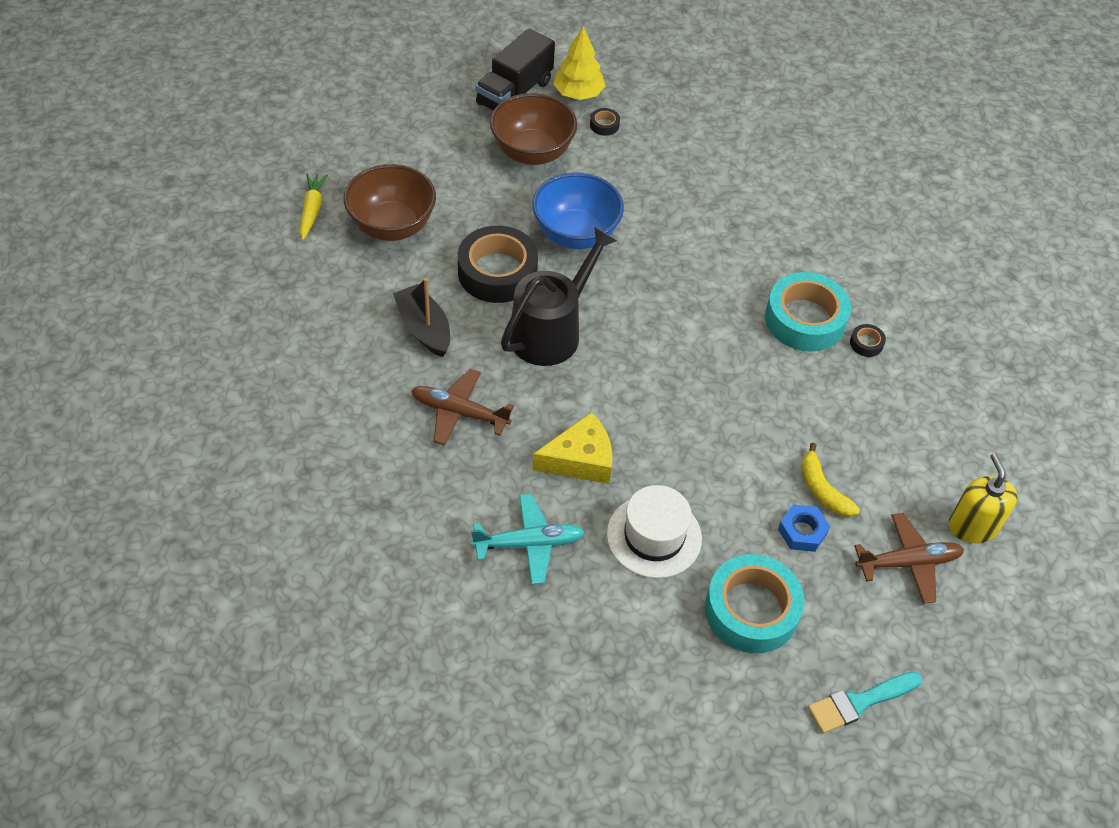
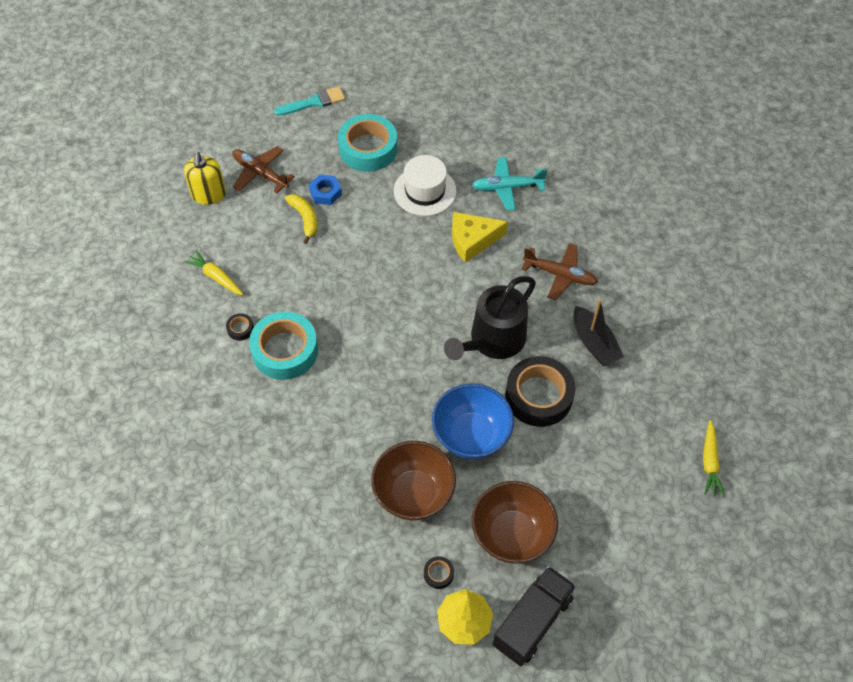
camera: 175 degrees left, 5 degrees up
(392, 226) = (635, 444): brown bowl -> brown bowl (413, 494)
(908, 562) = (260, 173): brown plane -> brown plane turned 45 degrees clockwise
(919, 406) = (216, 277): none -> yellow carrot

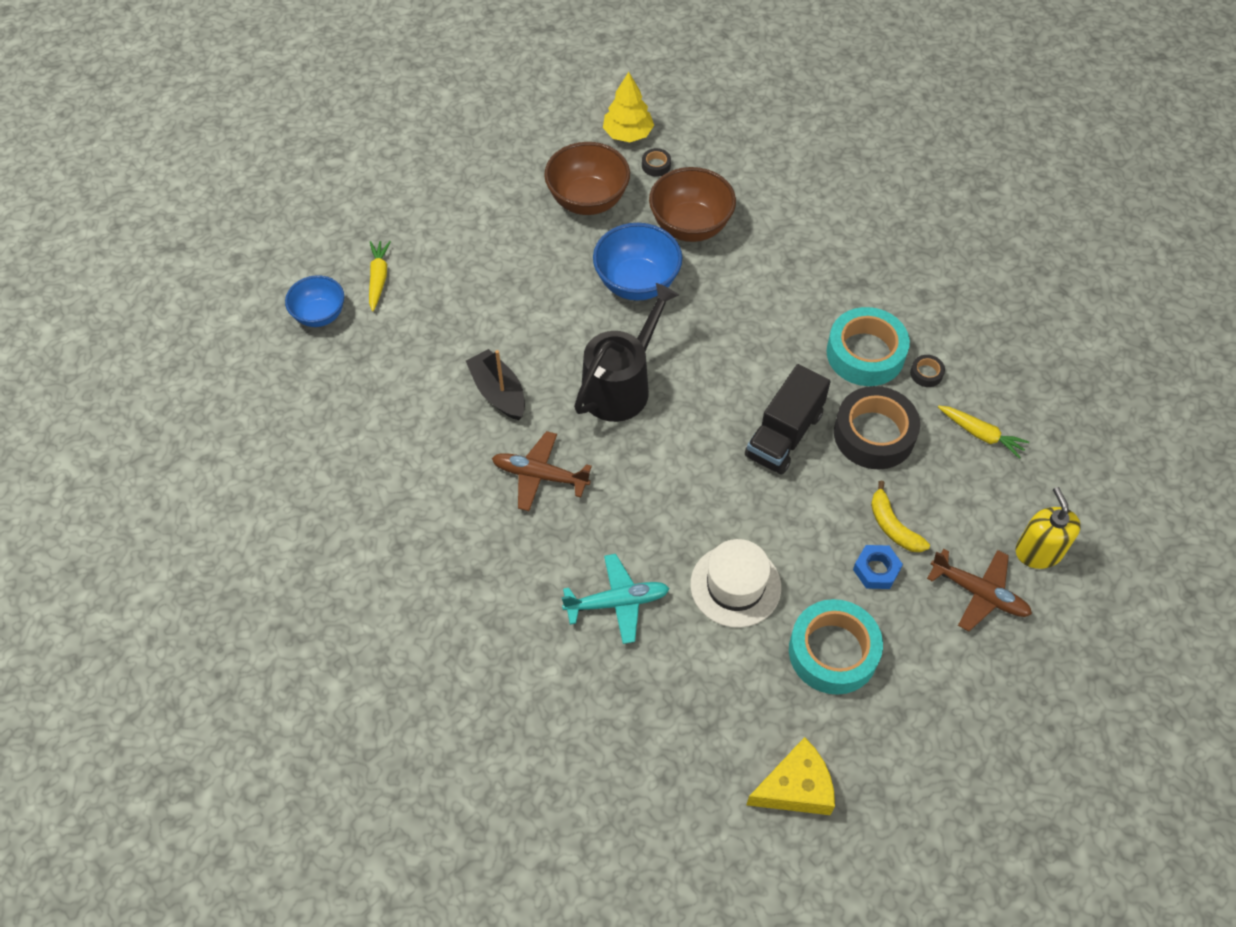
camera: 175 degrees right, 0 degrees up
(313, 102) = (941, 734): turquoise brush -> none
(472, 240) = (659, 514): yellow cheese -> yellow cheese (795, 787)
(532, 621) = (565, 138): black truck -> black truck (784, 435)
(538, 396) = (564, 328): black tape -> black tape (874, 434)
(757, 428) = (320, 315): none -> blue bowl

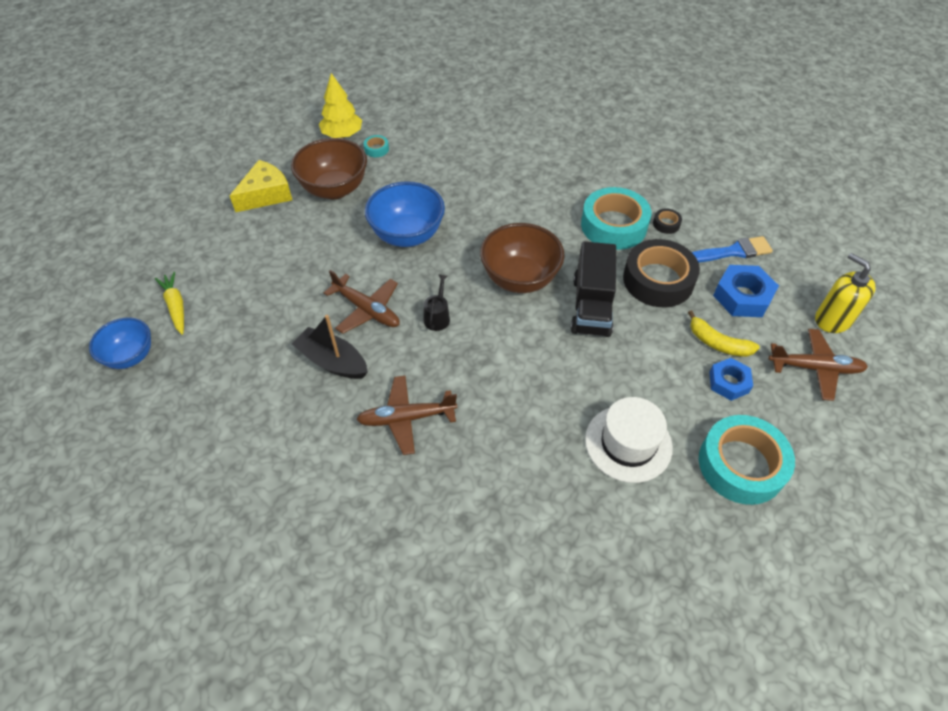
camera: 25 degrees left, 5 degrees down
(555, 351) = (366, 309): none -> brown plane
(616, 602) = (536, 503): turquoise plane -> none
(621, 385) = (437, 317): black watering can -> black watering can, size x0.43
(656, 165) = (376, 149): black tape -> turquoise tape
(690, 226) = (427, 182): brown bowl -> brown bowl (520, 279)
(795, 787) = (792, 604): yellow cheese -> yellow cheese (266, 194)
(955, 488) = (742, 296): none -> blue nut
(980, 434) = (733, 252): yellow carrot -> blue brush

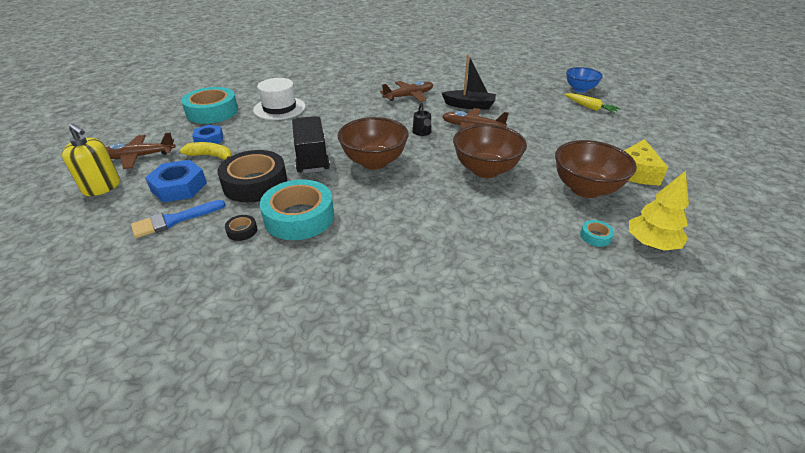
camera: 160 degrees right, 15 degrees down
(407, 235) = (485, 170): blue bowl -> brown bowl

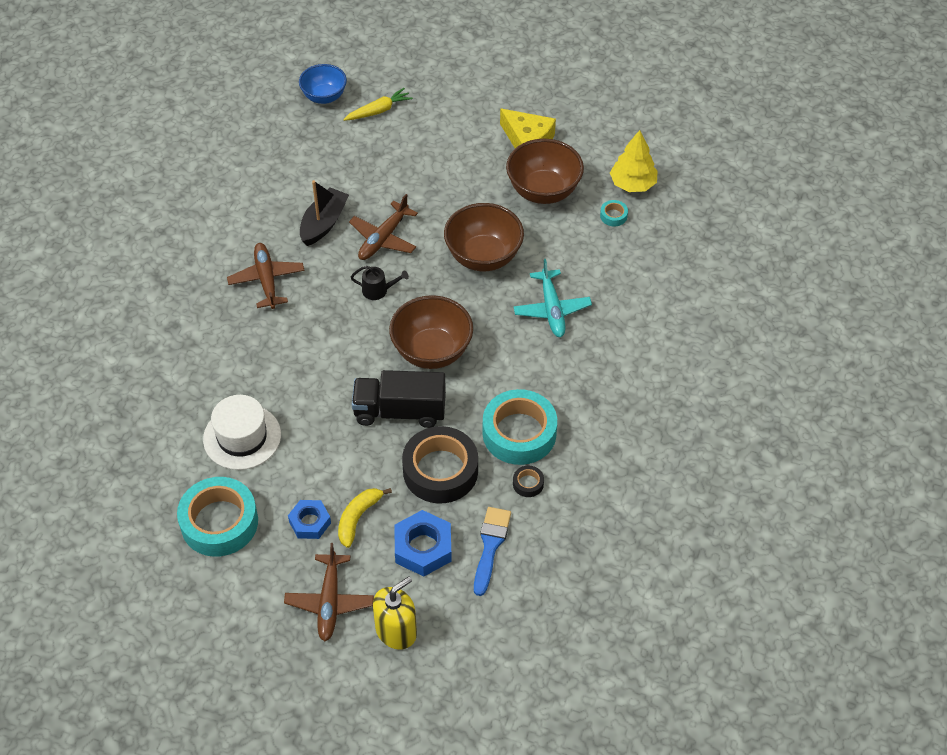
camera: 75 degrees left, 15 degrees up
(174, 220) = (490, 546): blue brush -> blue brush turned 150 degrees counterclockwise
(450, 214) = (551, 309): none -> turquoise plane

